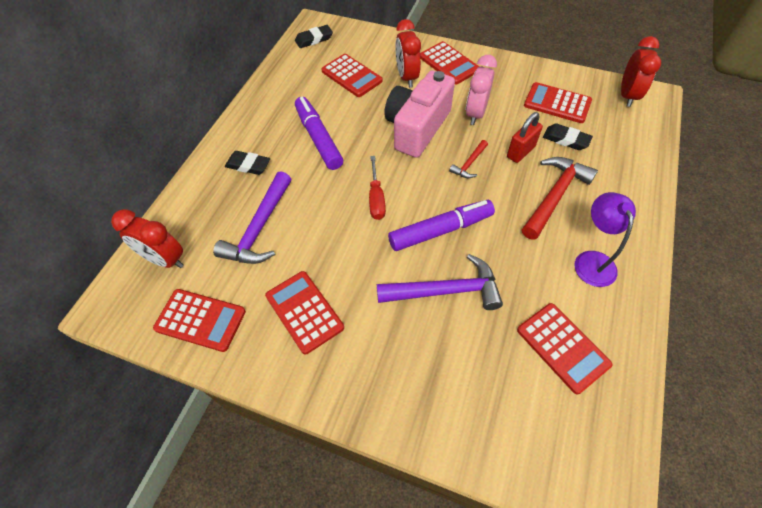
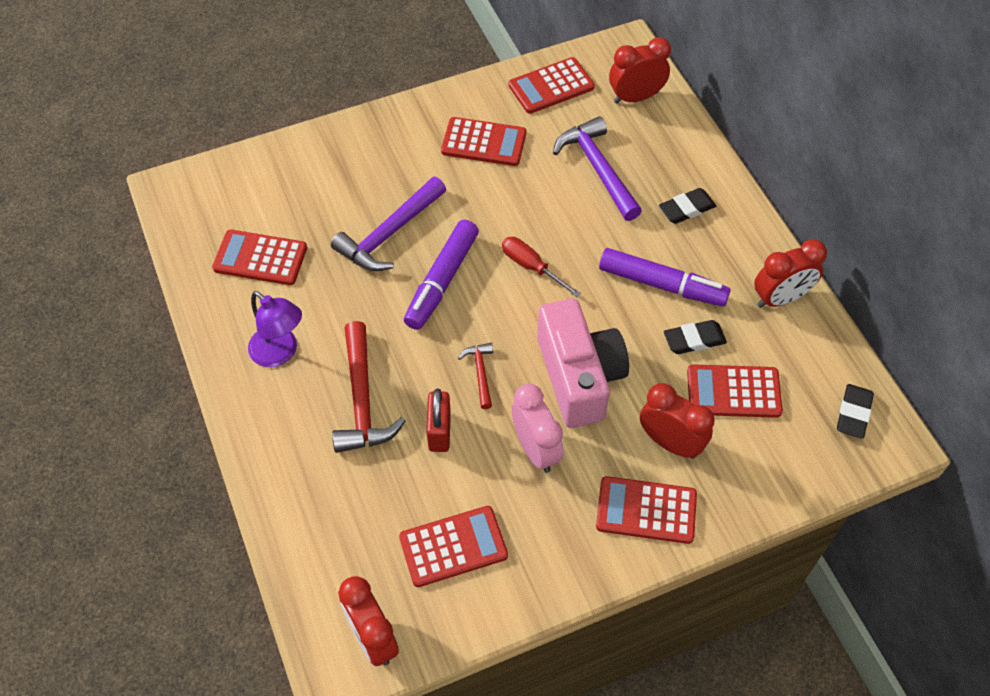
camera: 135 degrees right, 0 degrees up
(273, 94) = (780, 298): none -> red clock
(566, 139) = (402, 491): black eraser -> black eraser (694, 340)

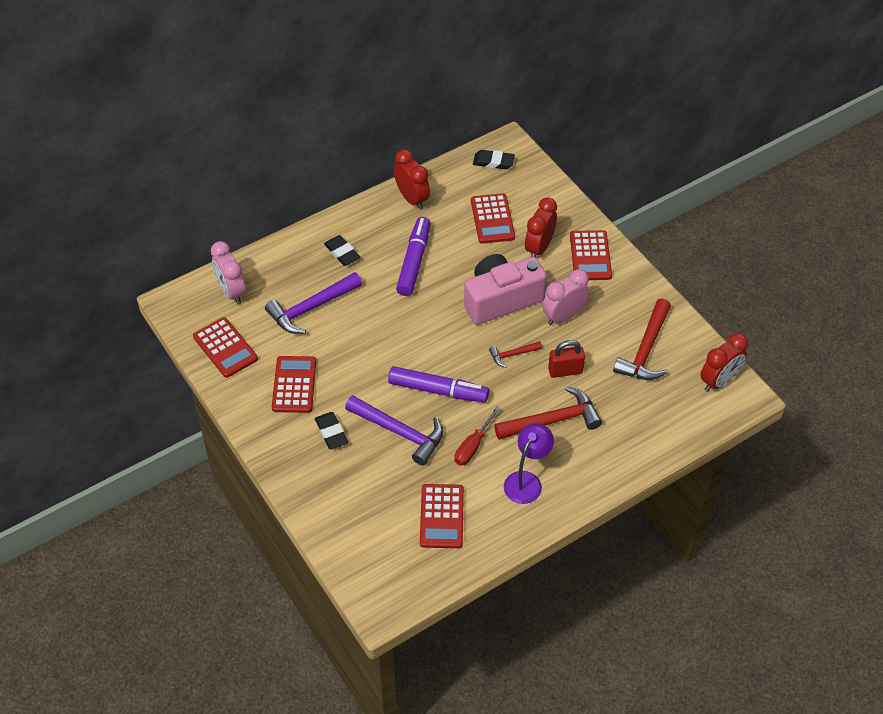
camera: 100 degrees left, 5 degrees down
(453, 546) = (645, 350): red calculator -> red hammer
(531, 267) = (413, 337): red screwdriver -> red screwdriver (473, 446)
(635, 97) = (232, 292): red clock -> pink clock
(694, 340) = (456, 241): black eraser -> black eraser (331, 432)

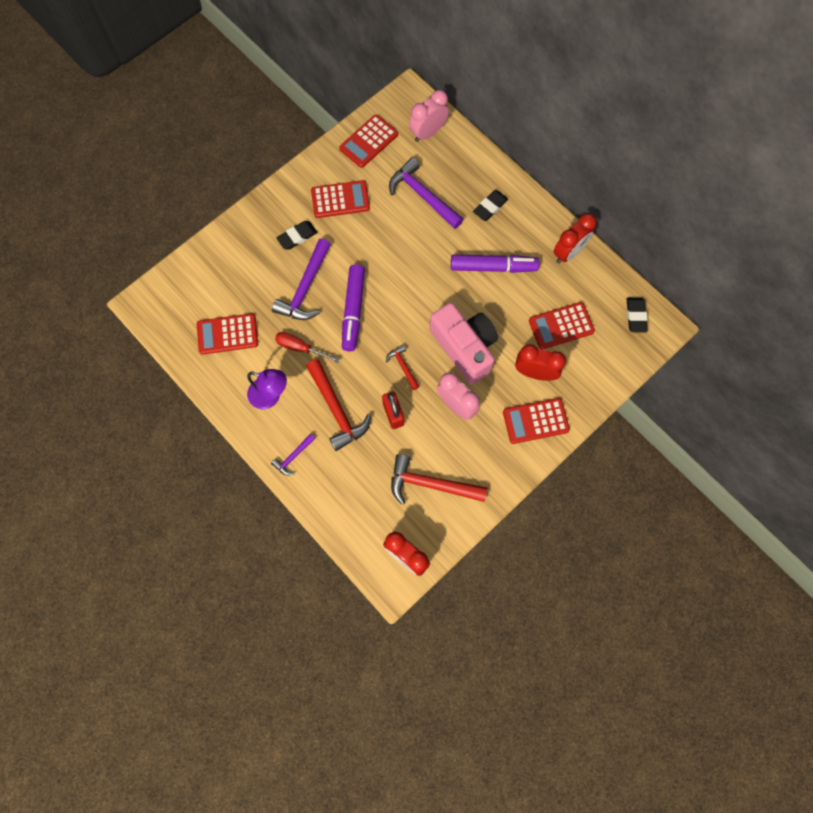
camera: 80 degrees right, 20 degrees up
(601, 467) = (293, 456): none -> purple hammer

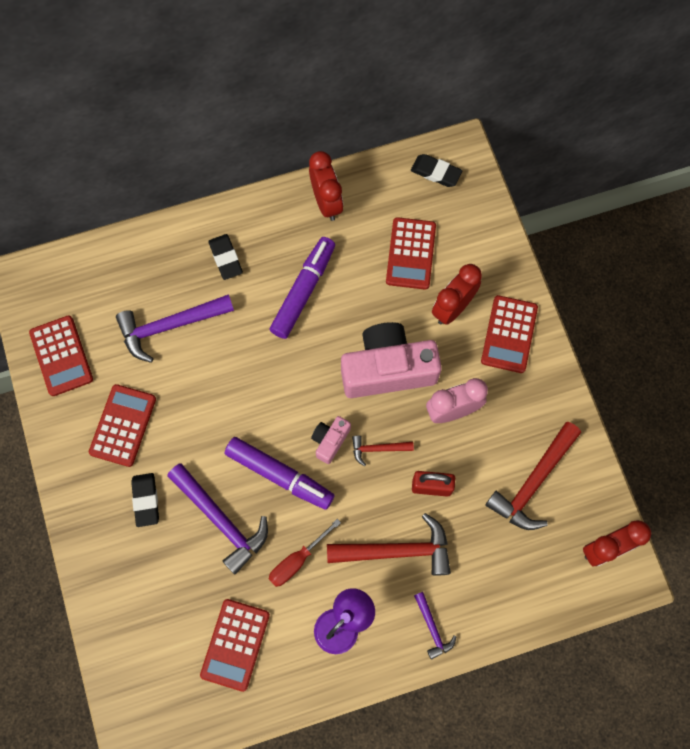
camera: 65 degrees left, 0 degrees up
(393, 332) = (330, 441): none -> pink camera
(428, 133) = (89, 281): pink clock -> none

